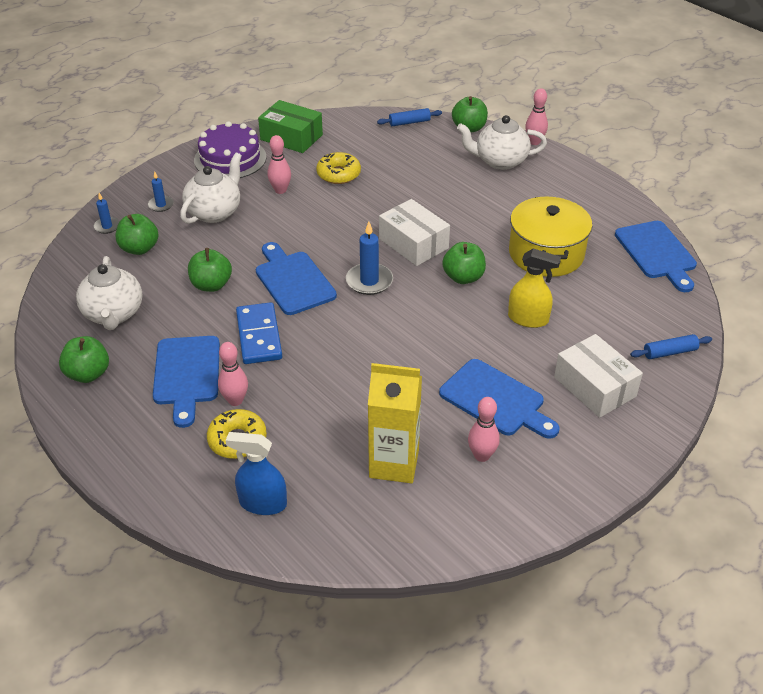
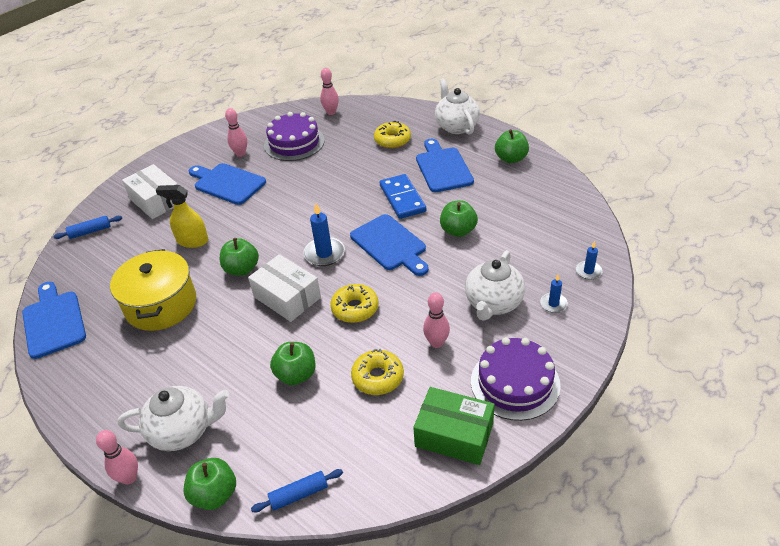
camera: 175 degrees right, 0 degrees up
(114, 314) = (522, 197): white teapot -> white teapot (456, 126)
(139, 248) = (541, 254): green apple -> green apple (296, 375)
(235, 400) = (402, 159): pink bowling pin -> pink bowling pin (331, 112)
(262, 503) = (367, 117): blue spray bottle -> none
(346, 225) = (355, 308): none -> yellow donut
(394, 464) = (294, 143): yellow carton -> purple cake

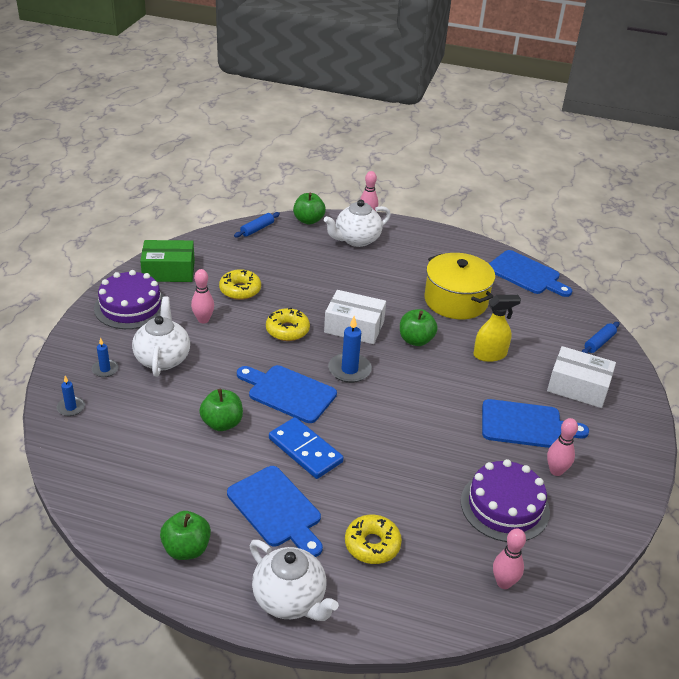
camera: 150 degrees right, 5 degrees down
(296, 375) = (303, 280): green apple -> none

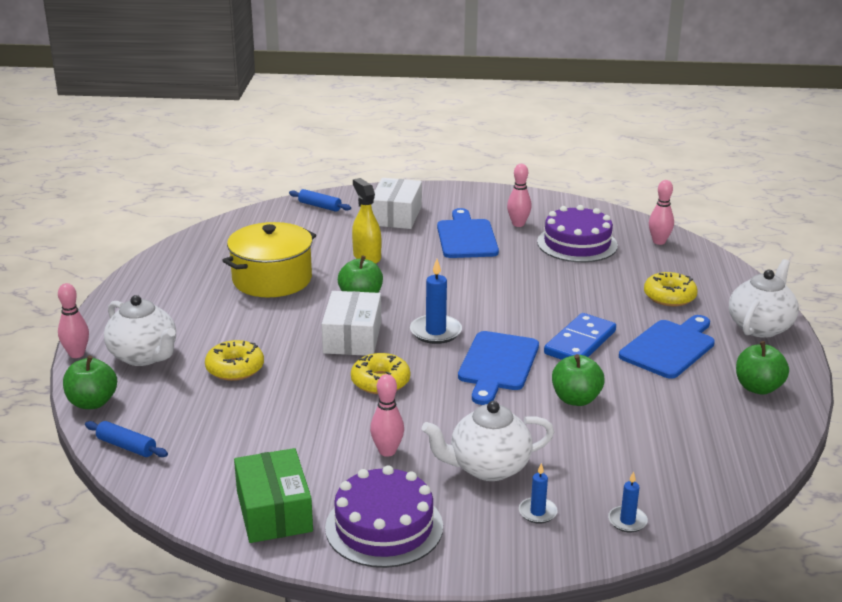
camera: 100 degrees left, 10 degrees down
(240, 290) = (303, 433): yellow donut -> yellow donut (235, 368)
(526, 274) = (202, 242): blue cutting board -> none

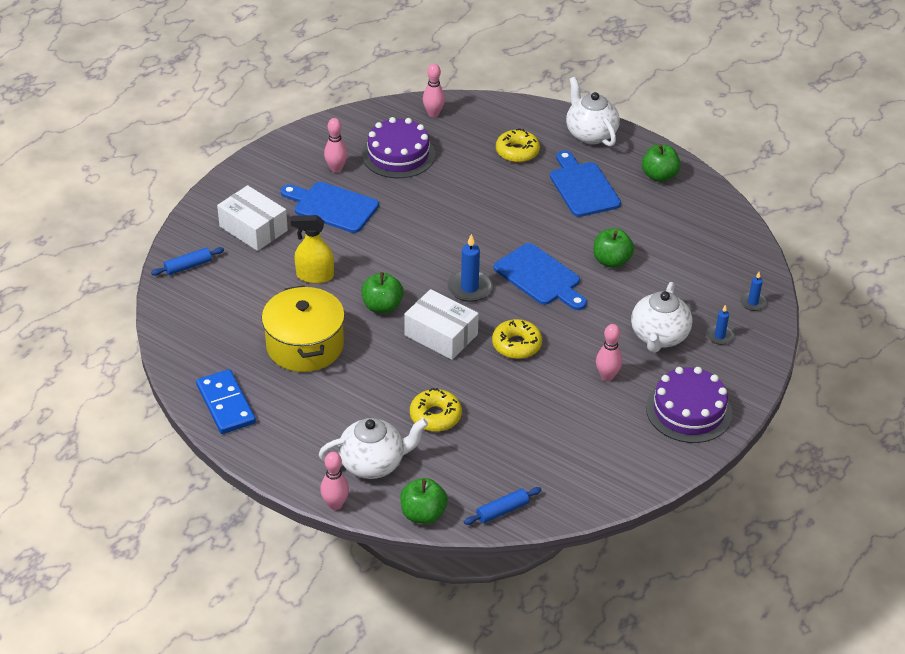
camera: 60 degrees left, 15 degrees up
(274, 511) = (637, 457): green box -> none
(580, 342) = (543, 224): blue domino -> blue domino (225, 404)

